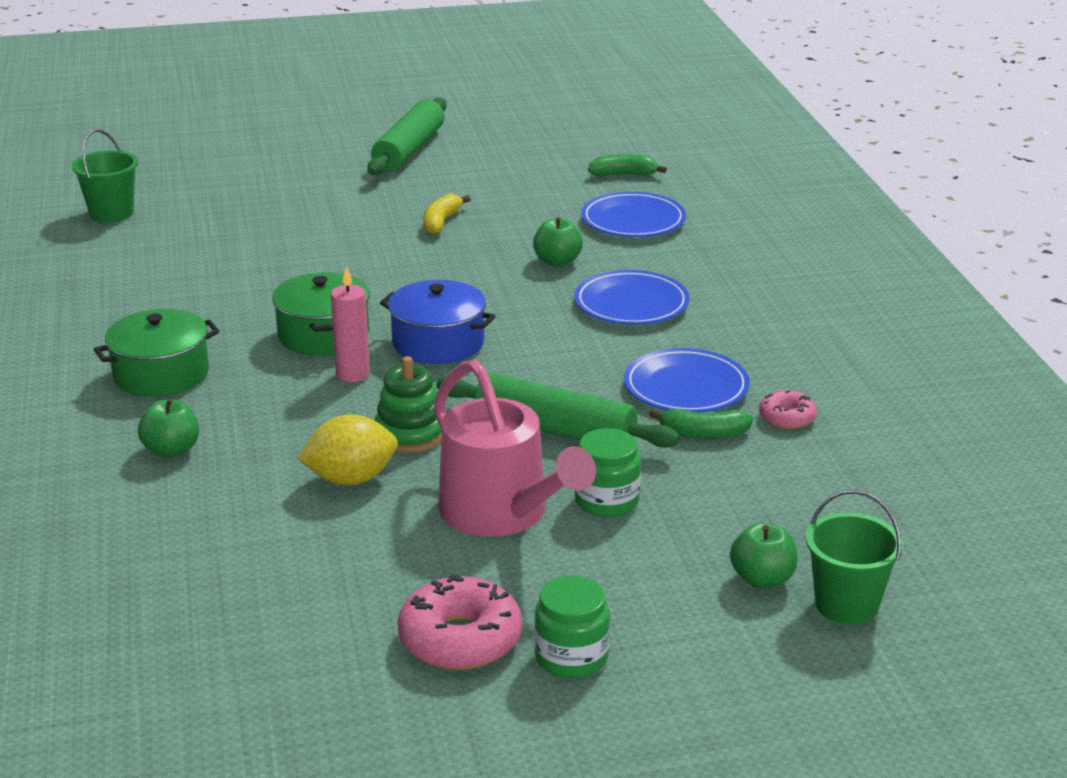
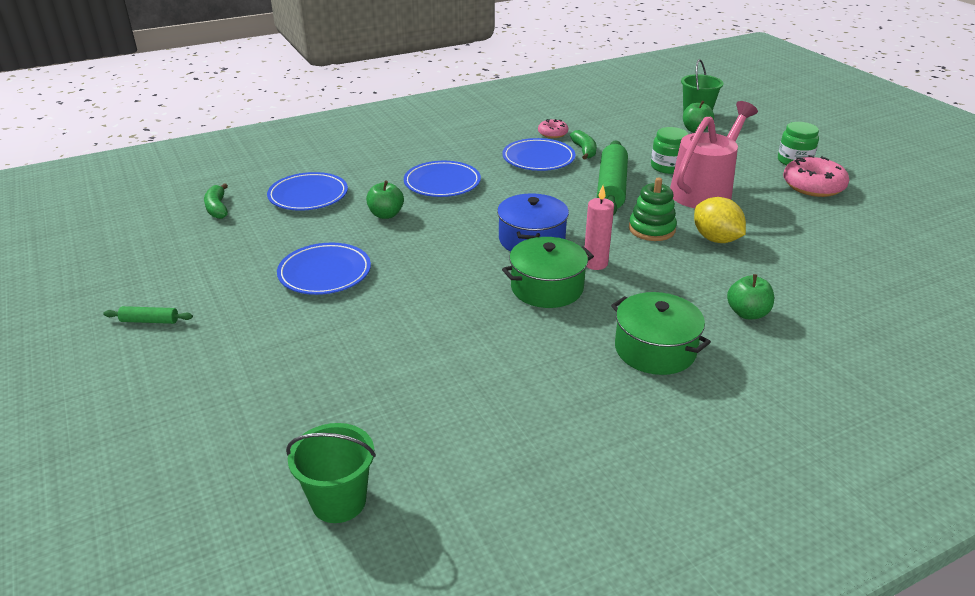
camera: 105 degrees left, 5 degrees up
(409, 150) = (150, 321): green rolling pin -> green rolling pin, size x0.45
(441, 222) = (325, 273): yellow banana -> blue plate

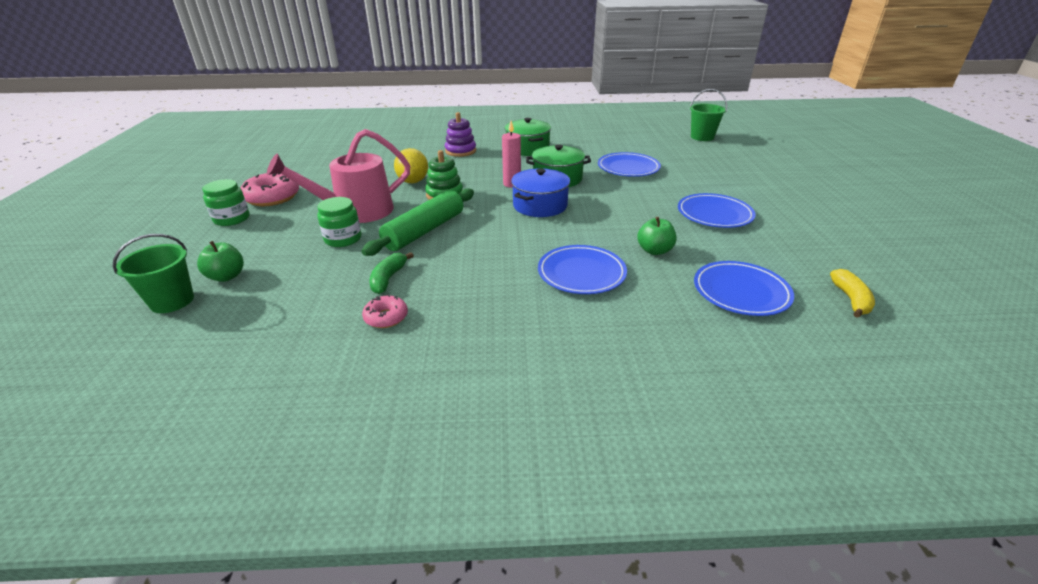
camera: 155 degrees left, 0 degrees up
(150, 321) = (844, 209): green rolling pin -> none
(217, 208) = (851, 299): green banana -> yellow banana
(538, 159) = (450, 280): blue plate -> blue plate (628, 168)
(747, 313) = (460, 151): green apple -> purple stacking toy

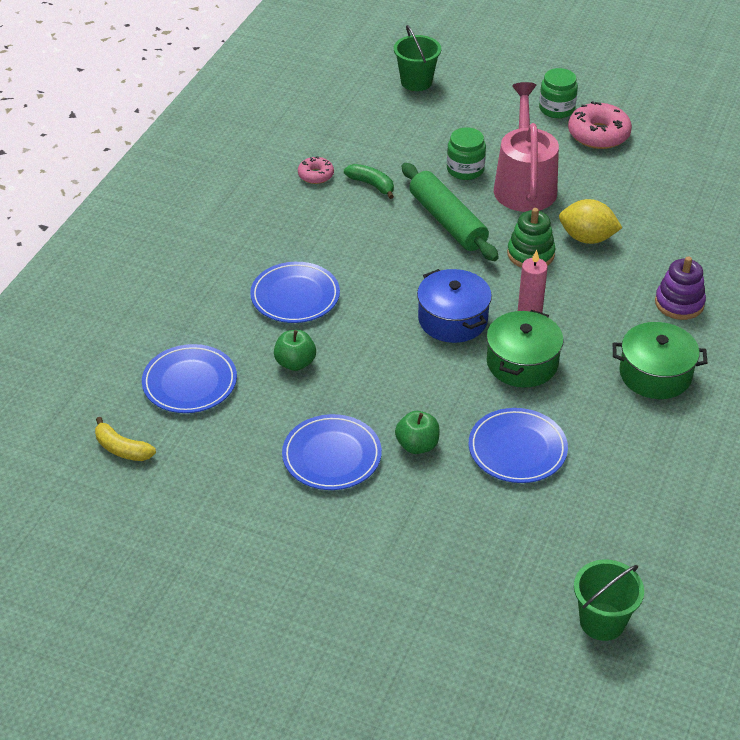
camera: 115 degrees right, 10 degrees up
(227, 276) = (437, 105): green apple -> green apple (417, 445)

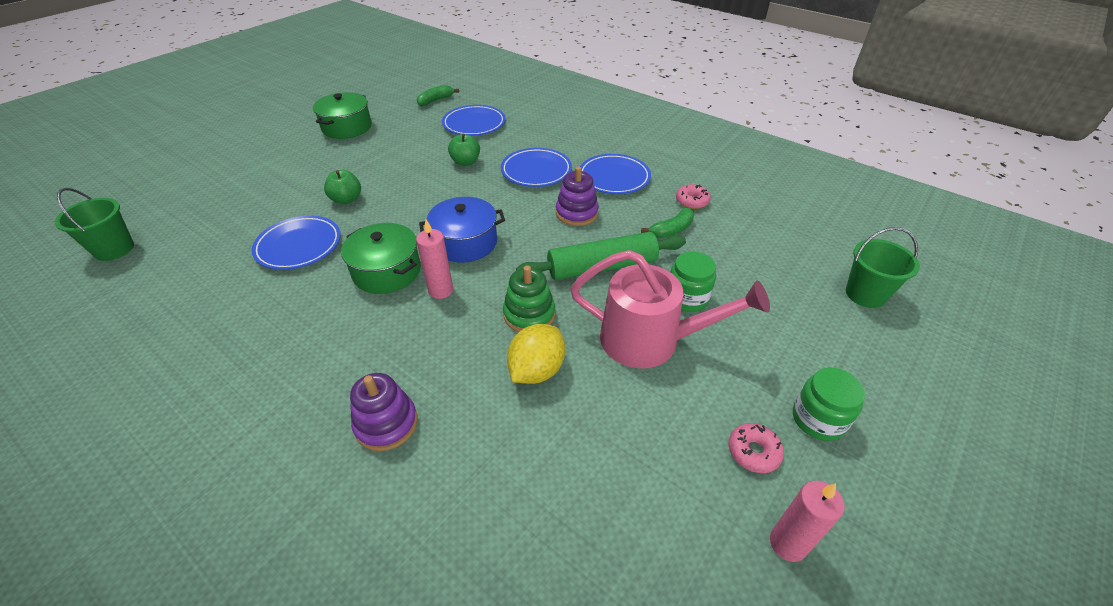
camera: 105 degrees right, 0 degrees up
(122, 449) = (435, 100): yellow banana -> green banana
(332, 456) = (369, 164): blue plate -> blue plate (614, 177)
(369, 250) = (576, 213): none -> purple stacking toy
(598, 134) = (753, 452): pink donut -> pink donut, size x0.56
(652, 122) = (788, 543): none -> pink candle
(655, 374) = (303, 362): green pot -> green pot (347, 127)

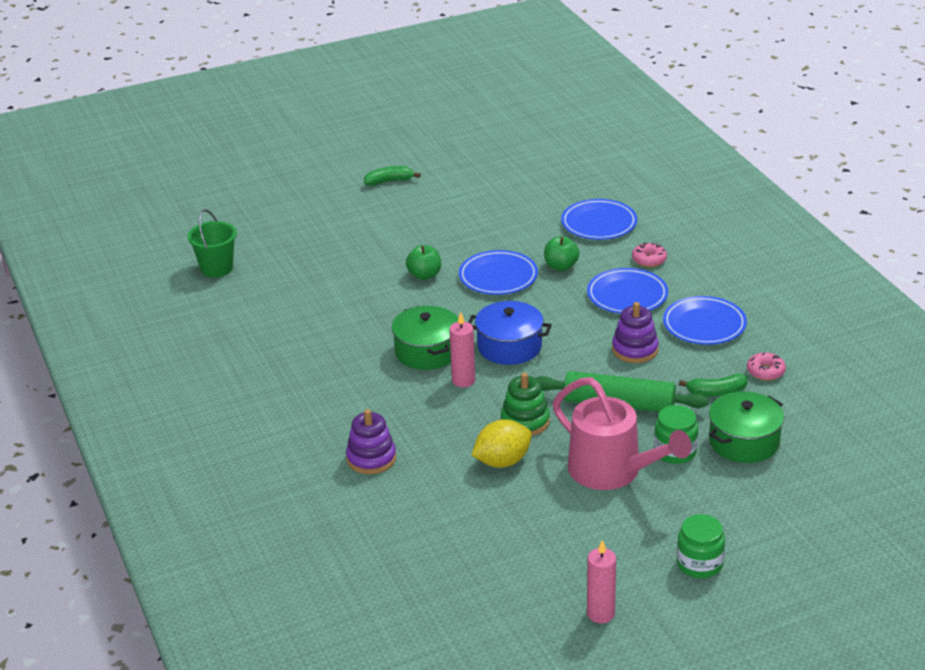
camera: 30 degrees right, 10 degrees down
(299, 246) = (364, 308): blue plate -> blue plate (498, 277)
(347, 127) = (462, 194): green pot -> green pot (744, 441)
(435, 100) = (575, 182): green banana -> green banana (389, 181)
(753, 452) = (626, 563): pink donut -> pink donut (649, 260)
(865, 294) = (851, 501): green bucket -> none

